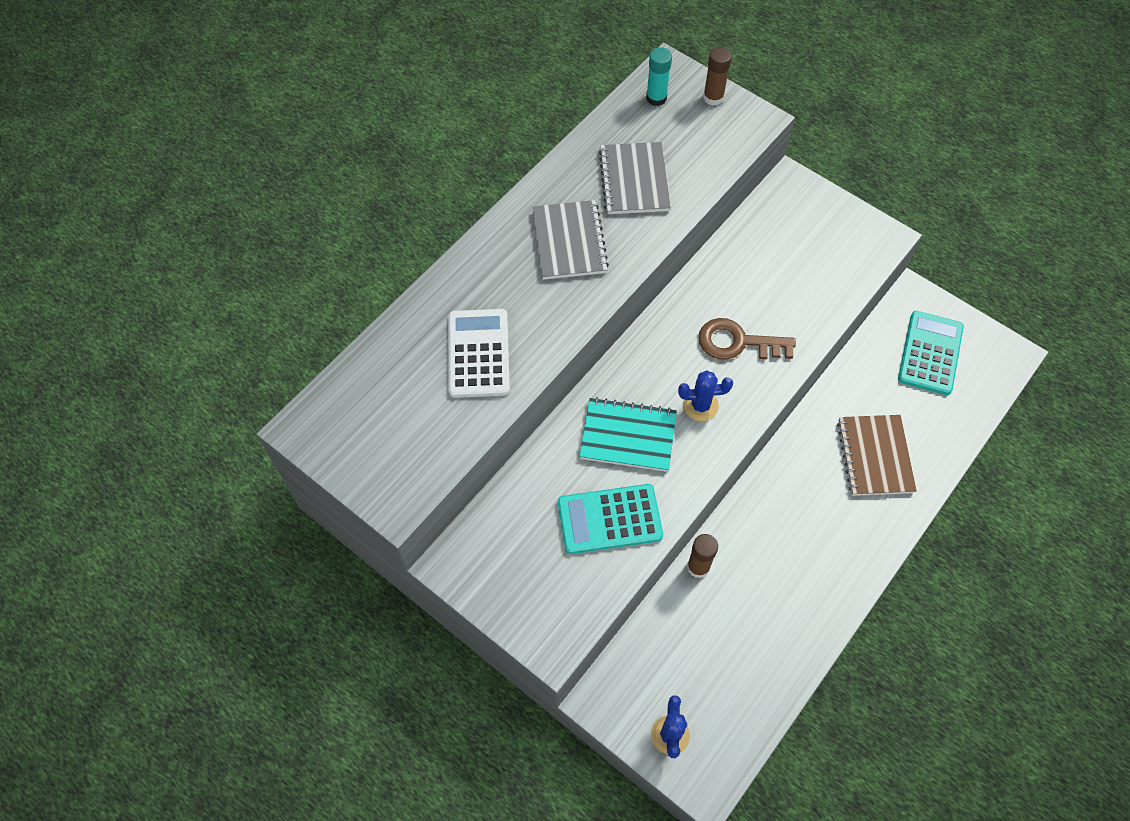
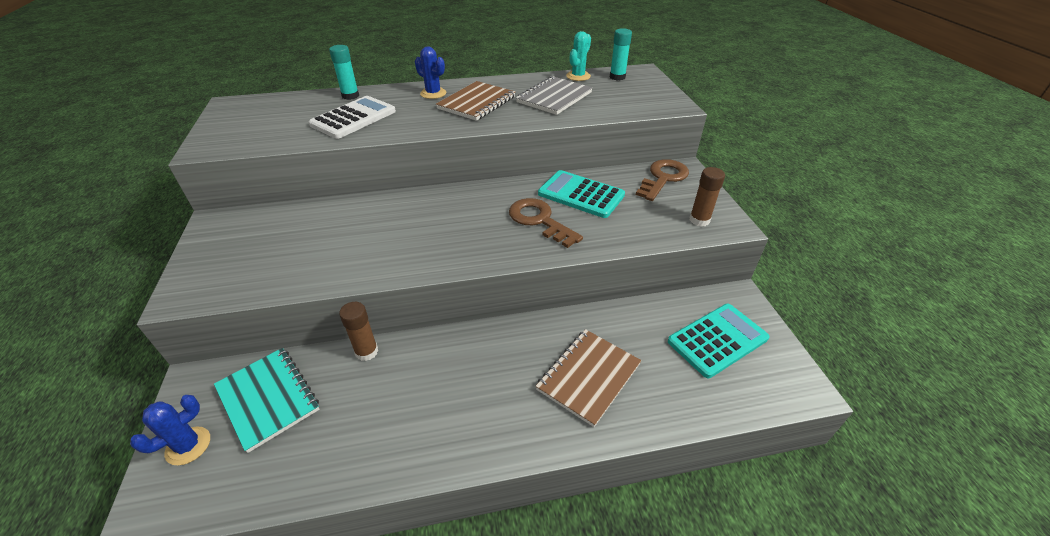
camera: 40 degrees right, 20 degrees down
(419, 321) = (350, 96): none -> turquoise glue stick
(569, 242) = (477, 103): grey notebook -> brown notebook
(609, 519) = (322, 256): turquoise calculator -> turquoise calculator (581, 195)
(615, 121) = (578, 76): none -> turquoise cactus
(628, 436) = (400, 224): turquoise notebook -> turquoise notebook (268, 399)
(700, 405) = (467, 236): blue cactus -> blue cactus (433, 93)
(713, 97) = (656, 88): brown glue stick -> brown glue stick (699, 220)
(785, 209) = (663, 178): none -> brown key

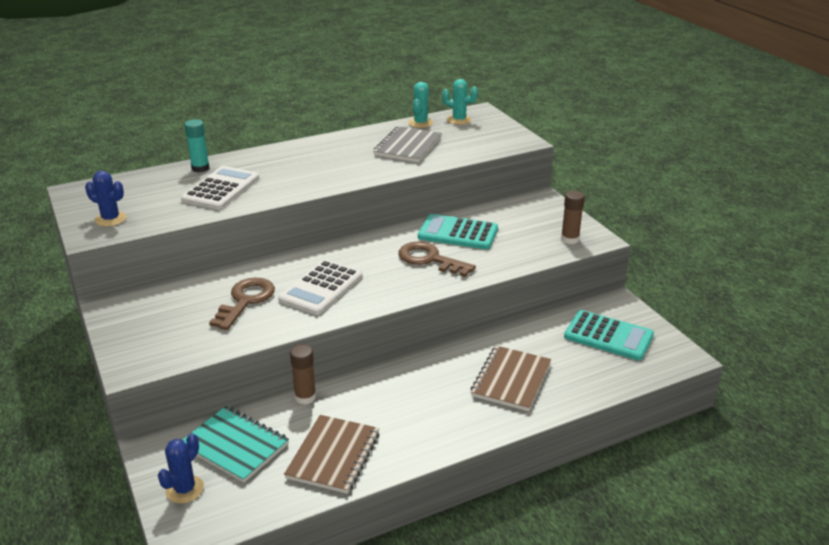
camera: 15 degrees left, 10 degrees down
(415, 236) = (321, 288): none -> white calculator
(433, 93) = (285, 156): blue cactus -> blue cactus (110, 219)
(477, 103) = (335, 160): brown notebook -> brown notebook (333, 455)
(617, 77) = (459, 120): turquoise glue stick -> turquoise cactus
(663, 178) = (527, 209): brown key -> brown key (245, 301)
(717, 340) = (608, 336): turquoise calculator -> turquoise calculator turned 75 degrees clockwise

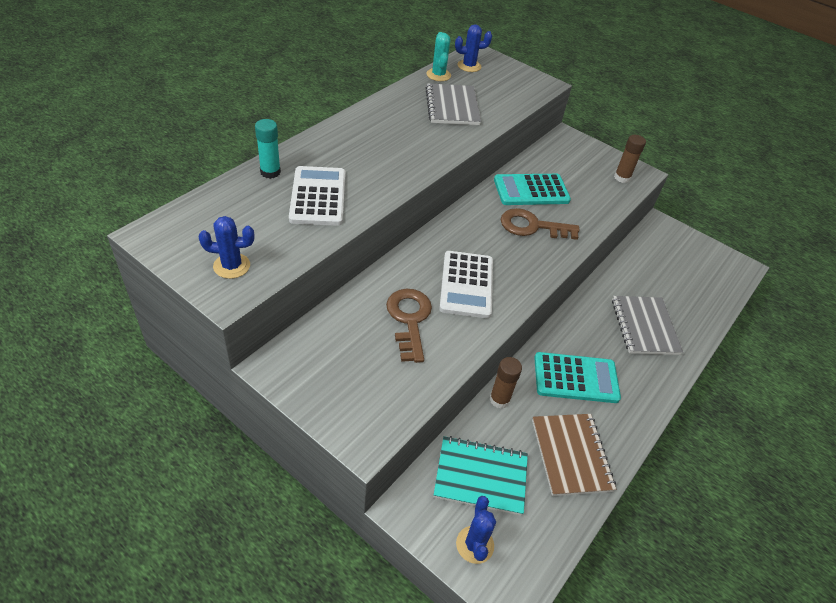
camera: 30 degrees left, 15 degrees up
(459, 120) = (469, 66): turquoise cactus -> blue cactus
(511, 380) = (644, 326): brown notebook -> grey notebook
(608, 336) = (679, 261): turquoise calculator -> turquoise calculator (576, 378)

